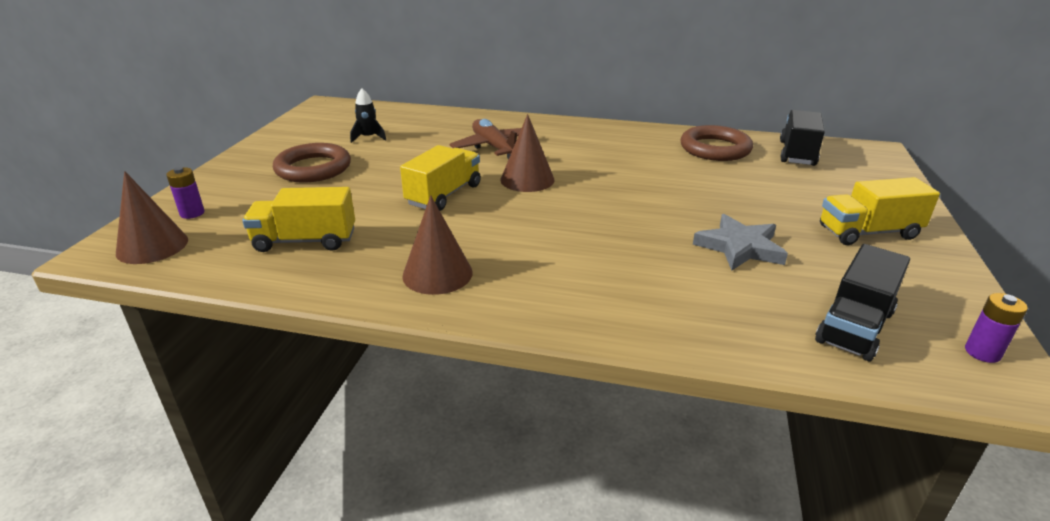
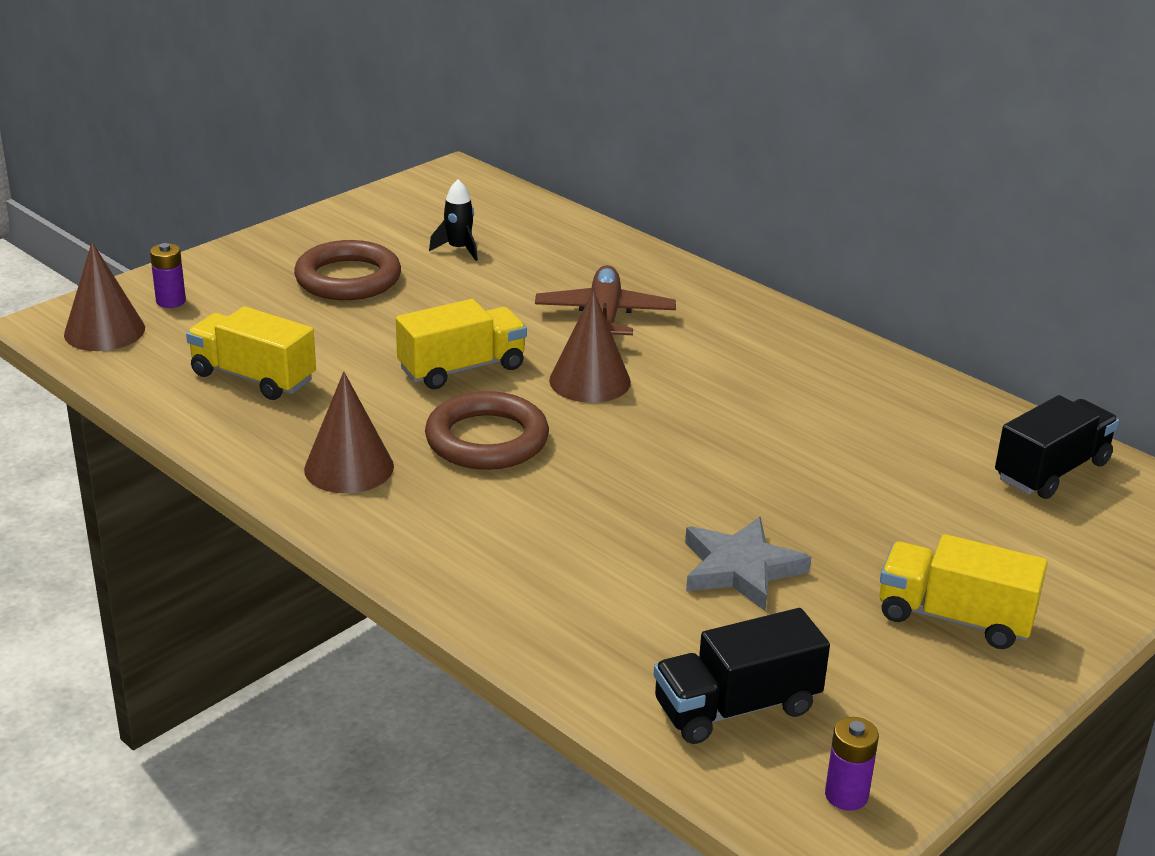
camera: 30 degrees right, 0 degrees up
(715, 149) = (928, 420): brown ring -> brown ring (487, 439)

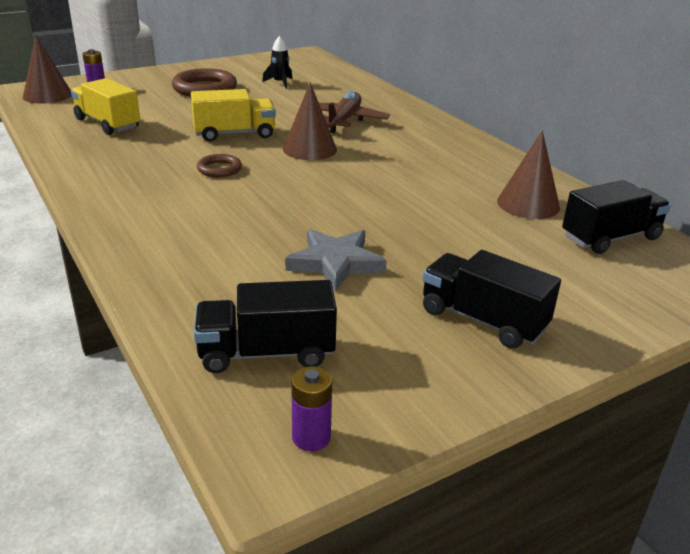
camera: 15 degrees right, 0 degrees up
(349, 467) = (121, 172): brown cone -> brown cone (528, 204)
(487, 439) = (219, 169): brown ring -> brown ring, size x0.54
(954, 618) = (482, 320): yellow truck -> black truck

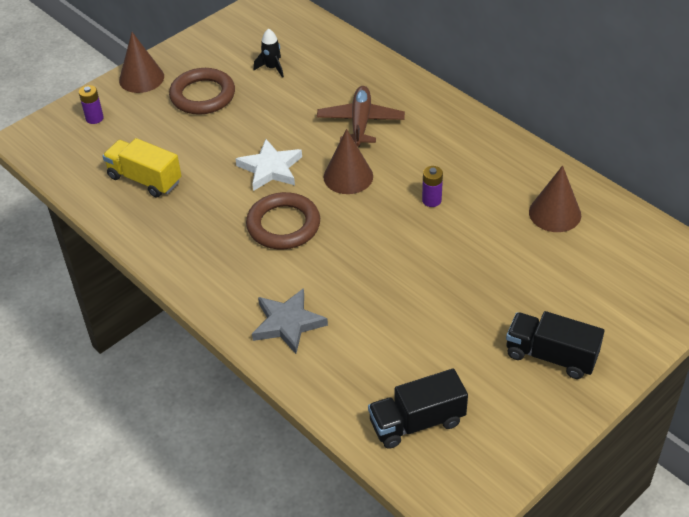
camera: 10 degrees left, 15 degrees up
(47, 95) = (55, 144): brown cone -> brown cone (141, 78)
(219, 169) = (283, 225): brown ring -> brown ring, size x1.86
(234, 134) = (270, 168): yellow truck -> white star
(311, 437) = (473, 482): purple battery -> purple battery (431, 200)
(335, 263) = (428, 321): grey star -> grey star (287, 323)
(610, 238) = (625, 242): black truck -> none

